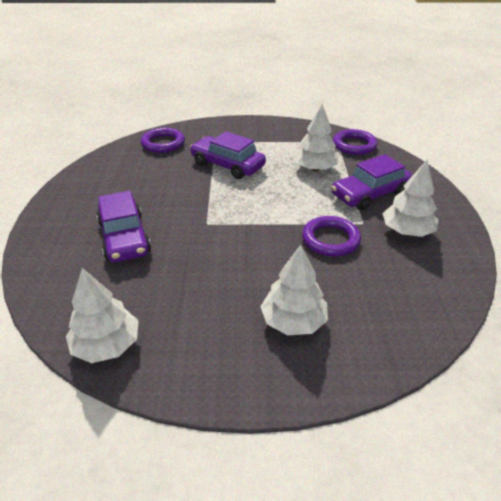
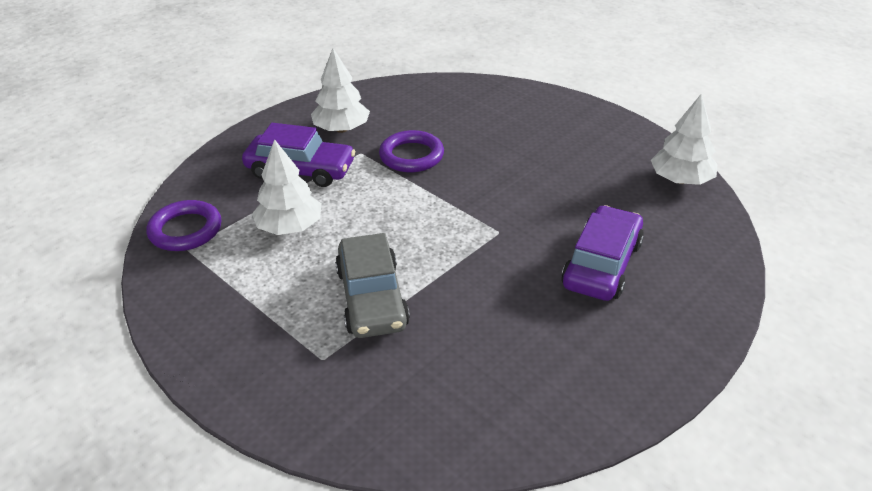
camera: 135 degrees left, 0 degrees up
(163, 143) = (400, 412): purple ring -> none
(227, 165) = (371, 298): purple car -> grey car
(293, 321) = (526, 127): white tree -> none

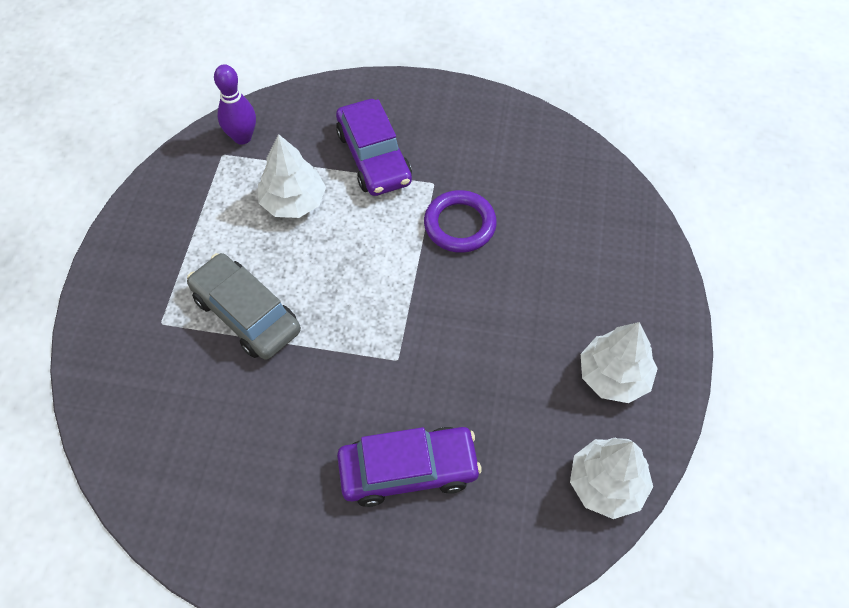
camera: 55 degrees right, 20 degrees up
(185, 230) = (242, 137): purple ring -> purple bowling pin
(341, 129) = (458, 145): white tree -> white tree (614, 376)
(371, 298) = (246, 314): grey car -> grey car turned 90 degrees clockwise

